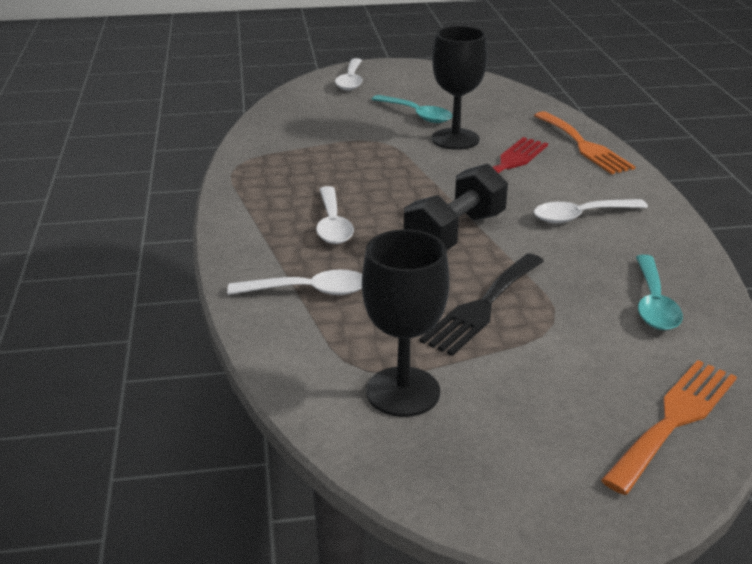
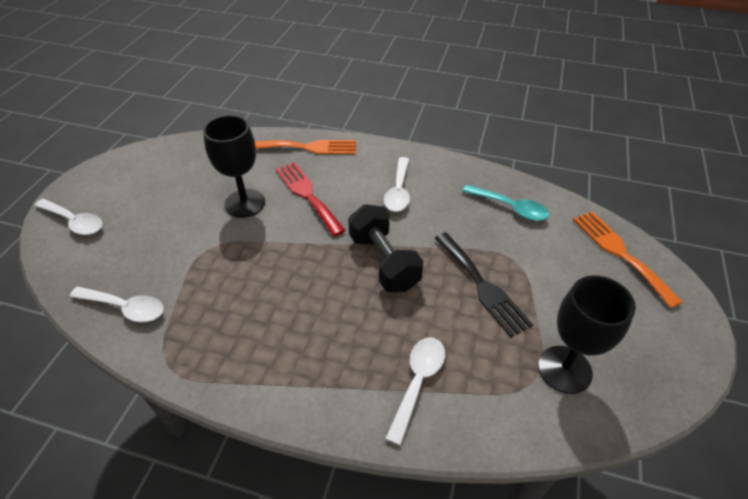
camera: 65 degrees left, 15 degrees up
(332, 224) = (325, 330): white spoon -> white spoon (125, 308)
(416, 115) = (183, 207): turquoise spoon -> none

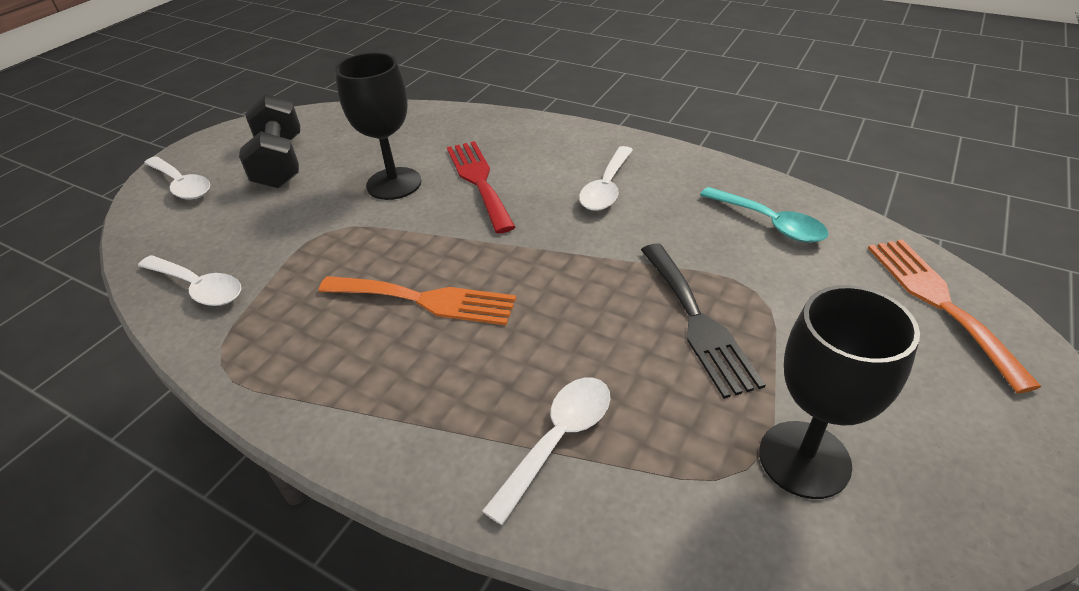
camera: 15 degrees right, 5 degrees down
(308, 147) = (499, 127): orange fork -> orange fork (425, 300)
(383, 262) = (557, 272): black dumbbell -> black dumbbell (280, 163)

